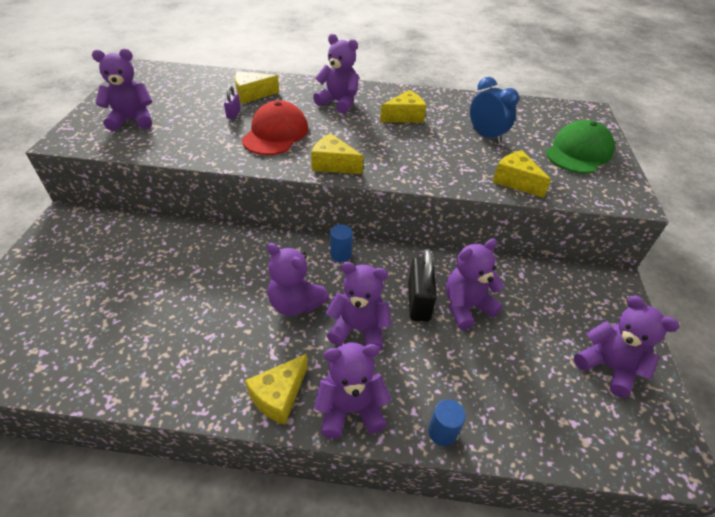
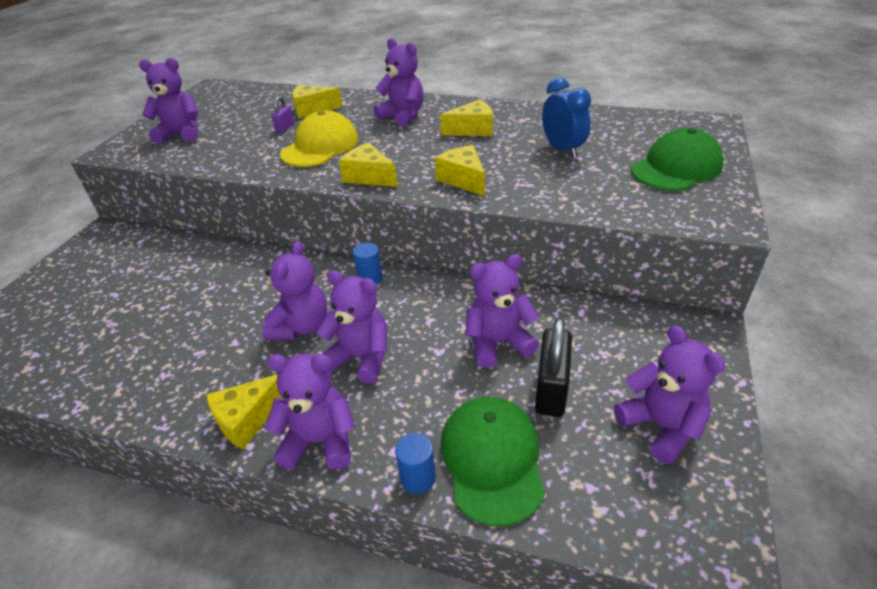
camera: 15 degrees right, 5 degrees down
(276, 133) = (320, 146): red cap -> yellow cap
(296, 303) = (301, 326): purple teddy bear -> purple teddy bear turned 120 degrees counterclockwise
(419, 302) = (442, 334): black padlock -> black padlock (551, 390)
(495, 409) = (492, 459): none -> green cap
(515, 181) = (579, 197): yellow cheese -> yellow cheese (463, 180)

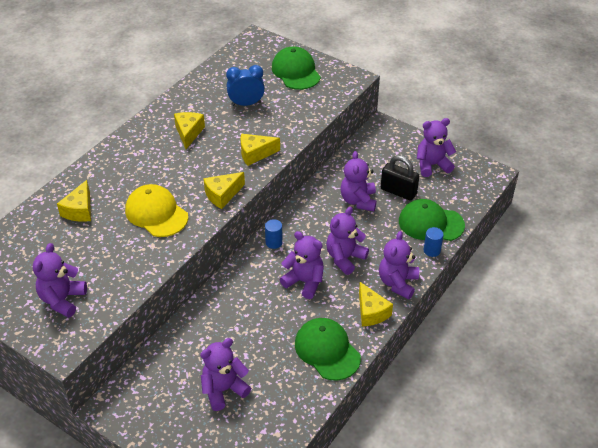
camera: 75 degrees left, 5 degrees up
(167, 383) = (327, 350): none -> green cap
(285, 128) = (104, 230): purple padlock -> none
(403, 116) = (137, 161): purple teddy bear -> purple teddy bear (223, 390)

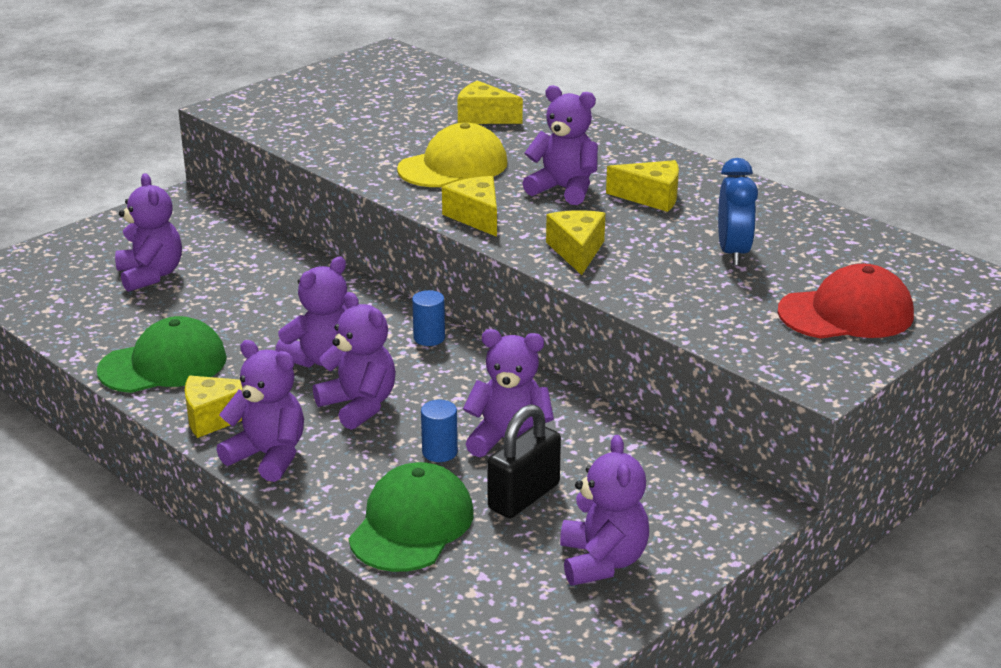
camera: 100 degrees right, 15 degrees down
(62, 300) = (312, 107): purple teddy bear -> purple teddy bear (564, 189)
(296, 71) = (846, 313): green cap -> red cap
(432, 250) = (333, 512): blue cylinder -> blue cylinder (439, 452)

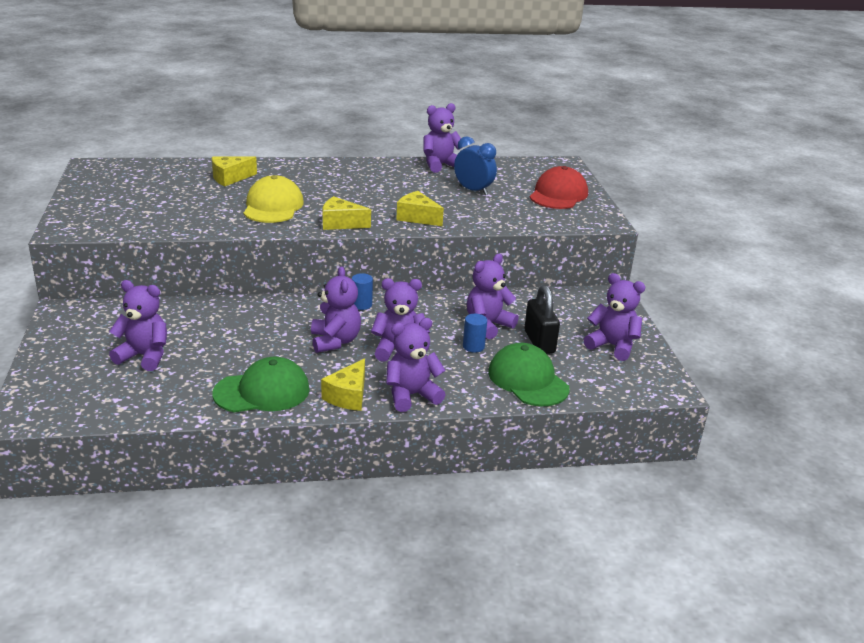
camera: 55 degrees left, 0 degrees up
(163, 364) = (262, 391): green cap -> green cap turned 60 degrees clockwise
(564, 189) = (348, 195): purple teddy bear -> purple teddy bear (440, 165)
(651, 197) = (392, 182): yellow cheese -> none

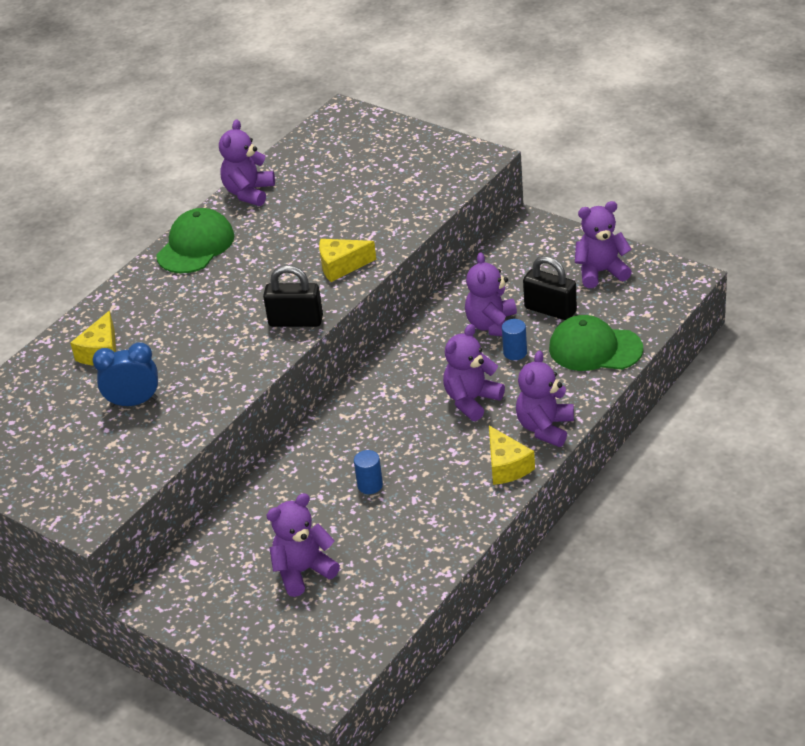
camera: 40 degrees left, 10 degrees up
(262, 391) = (444, 517): green cap -> green cap (196, 246)
(273, 206) = (206, 350): yellow cap -> none
(335, 341) = (414, 434): purple teddy bear -> none
(340, 223) = (296, 321): yellow cheese -> black padlock
(361, 305) = (372, 386): blue cylinder -> blue cylinder (370, 485)
(473, 190) = (329, 201): blue clock -> blue clock (134, 402)
(558, 195) = (400, 154): red cap -> none

